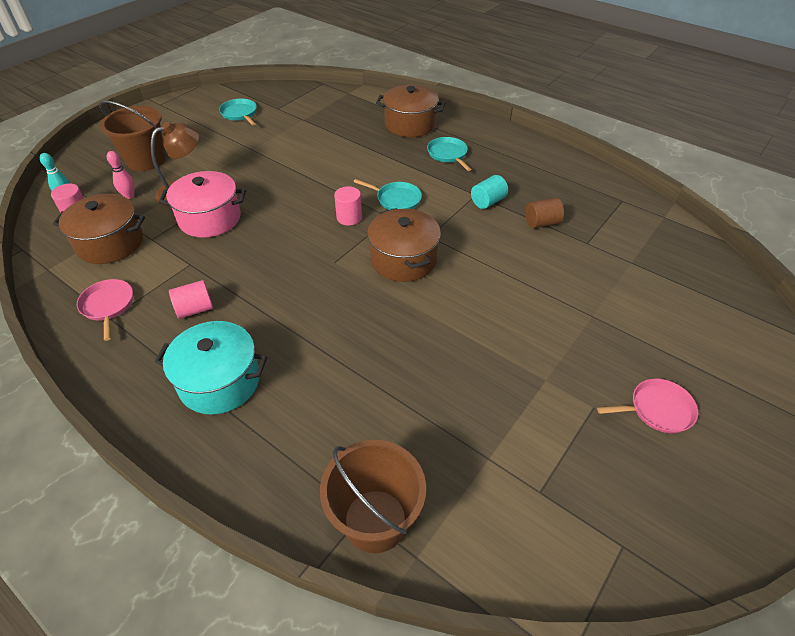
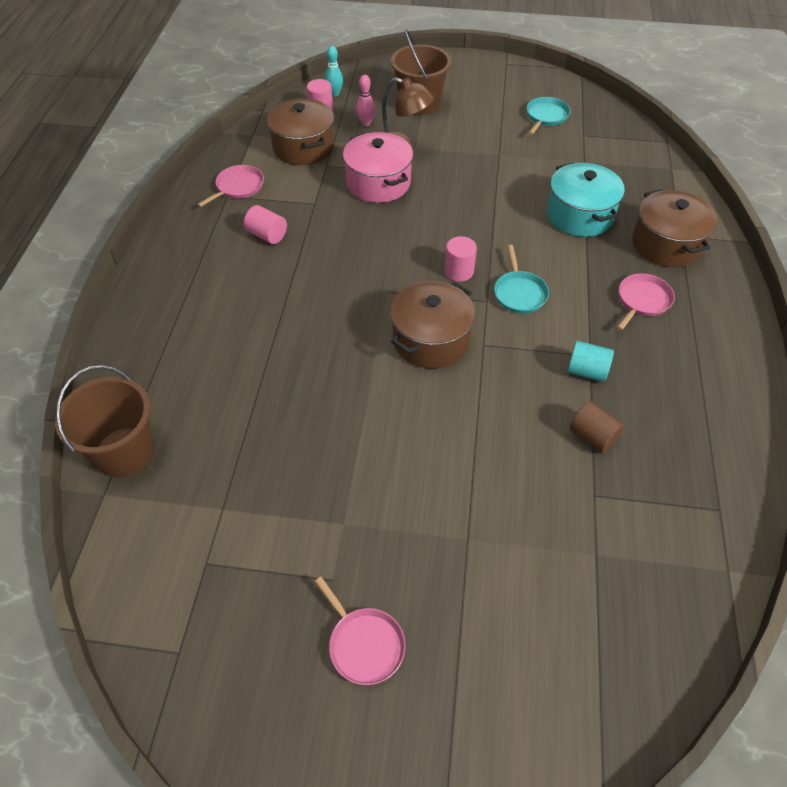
camera: 60 degrees right, 5 degrees up
(220, 381) = (203, 291): turquoise pot -> turquoise pot (579, 215)
(448, 154) = (642, 301): turquoise pan -> pink pan

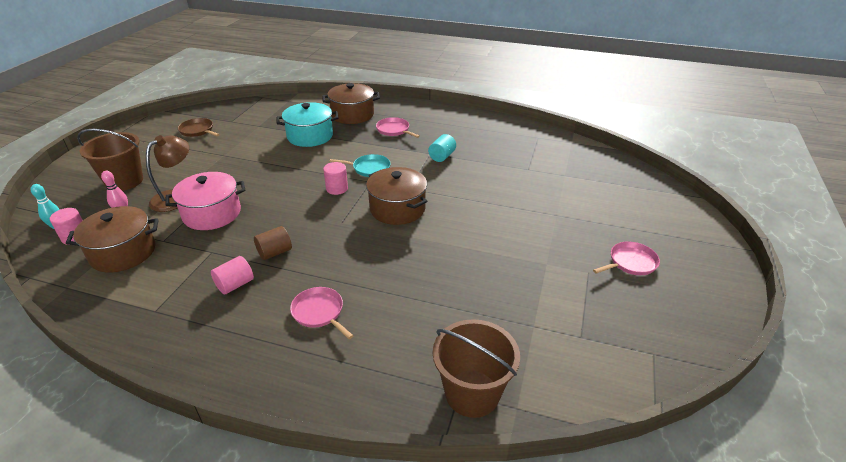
camera: 80 degrees left, 15 degrees down
(238, 187) = (147, 302): pink pan -> pink pan (319, 312)
(546, 116) = (198, 130): turquoise pan -> brown pan
(592, 436) = (489, 163): brown cylinder -> brown cylinder (275, 252)

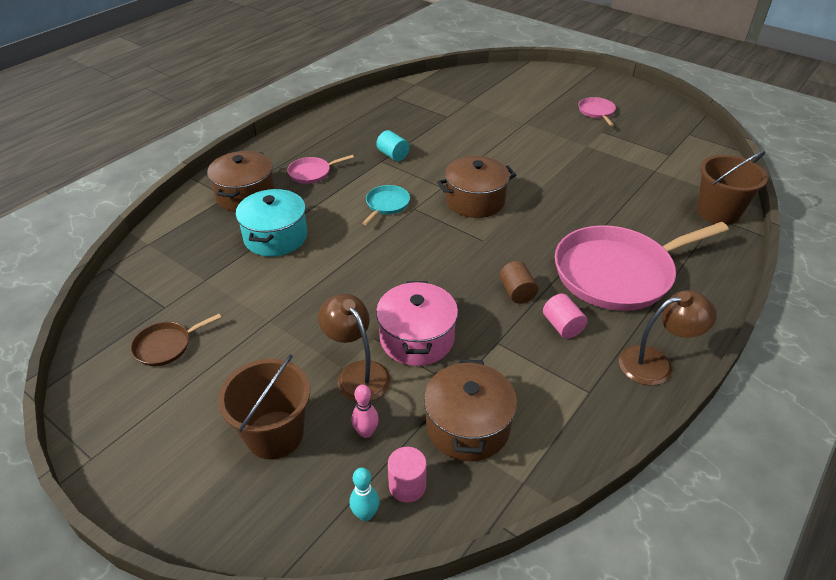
camera: 70 degrees left, 5 degrees up
(190, 351) = (655, 363): none -> brown lamp
(319, 312) = (617, 273): pink pan -> pink pan, size x2.33
(337, 188) = (415, 233): pink cylinder -> none

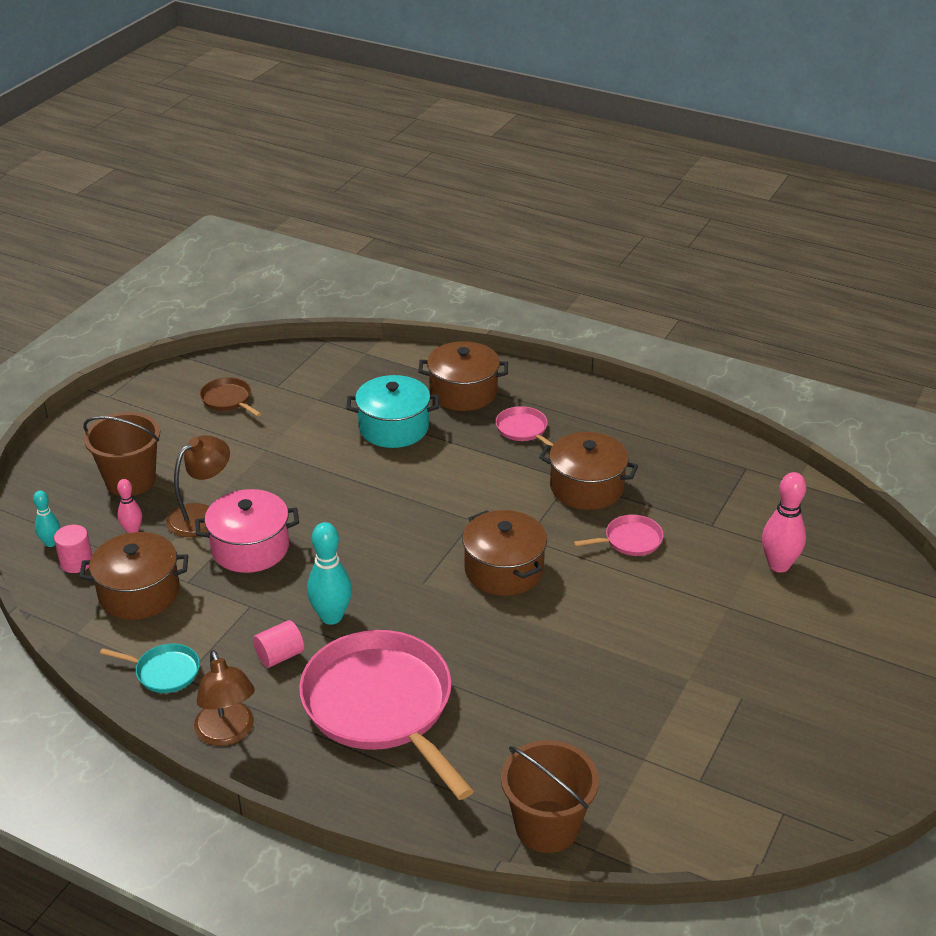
camera: 80 degrees right, 5 degrees down
(386, 204) = (474, 497): turquoise pan -> turquoise pan (164, 672)
(393, 155) = (586, 487): turquoise cylinder -> brown pot
(490, 102) = (779, 565): none -> pink bowling pin
(517, 292) = (331, 617): brown cylinder -> turquoise bowling pin
(596, 112) = (805, 692): pink pan -> pink pan (630, 540)

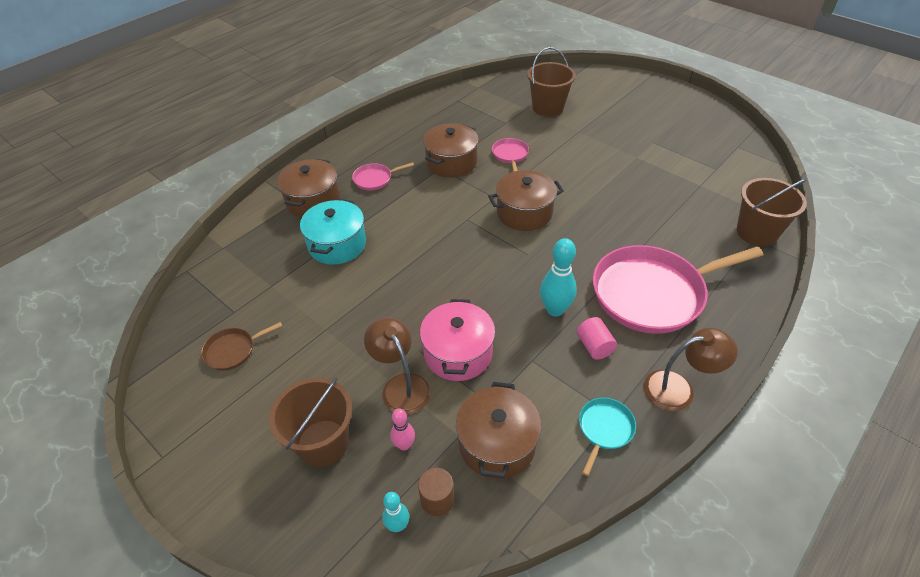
camera: 75 degrees left, 10 degrees up
(76, 562) = (437, 499): pink cylinder -> brown cylinder
(779, 565) = (547, 108): pink bowling pin -> brown bucket

